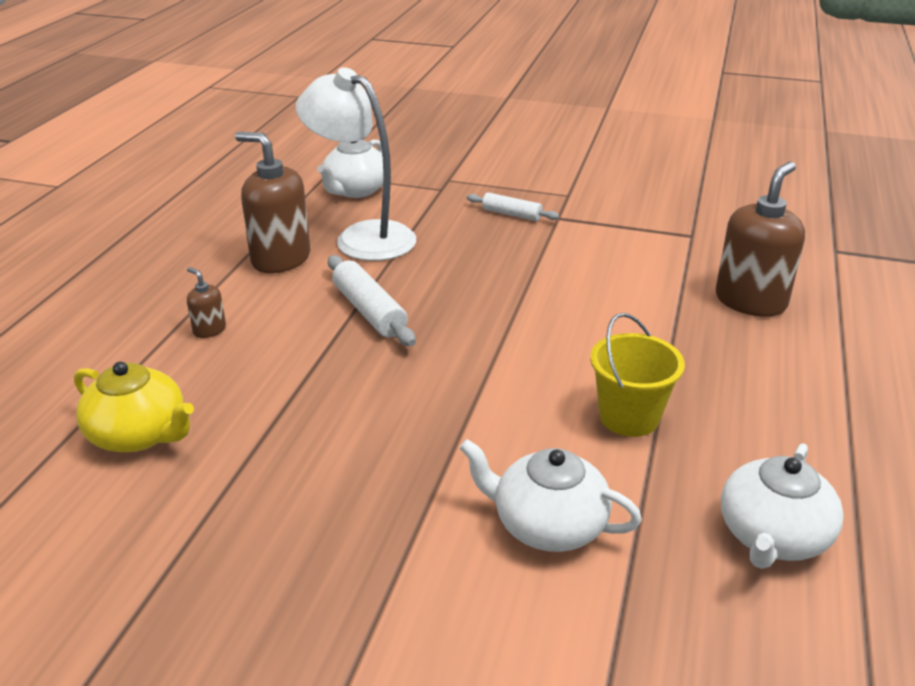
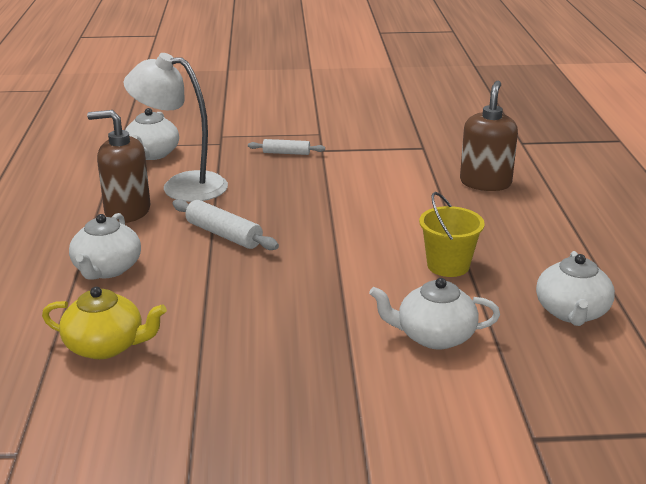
camera: 20 degrees left, 5 degrees down
(209, 330) = (107, 269): brown soap dispenser -> white teapot

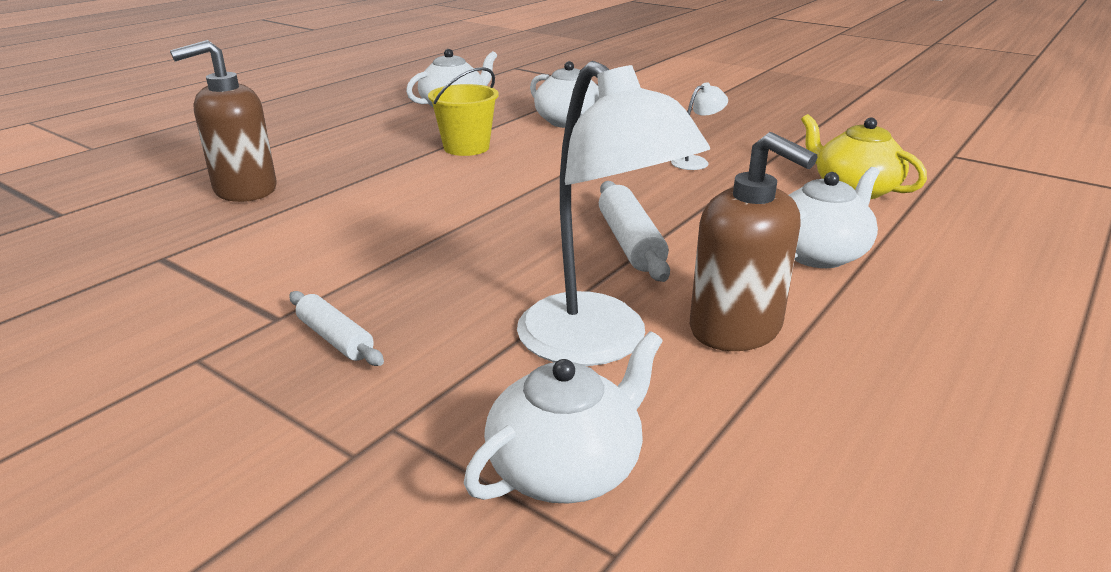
camera: 140 degrees left, 0 degrees up
(259, 327) = (696, 162): none -> white lamp

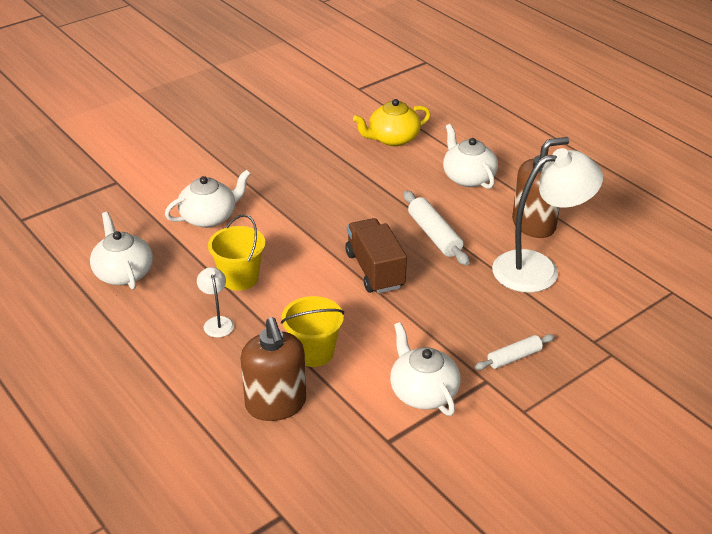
camera: 75 degrees left, 10 degrees up
(337, 197) = (313, 352): none -> yellow bucket
(518, 212) = (375, 270): none -> brown truck
(566, 468) = (626, 295): white teapot -> white teapot (423, 392)
(630, 243) = (434, 235): white rolling pin -> white rolling pin turned 60 degrees clockwise
(696, 162) = (323, 181): white lamp -> white lamp (217, 322)

